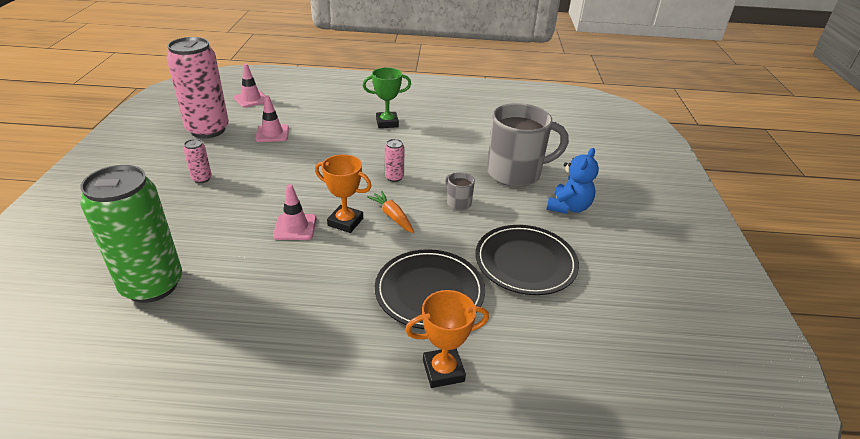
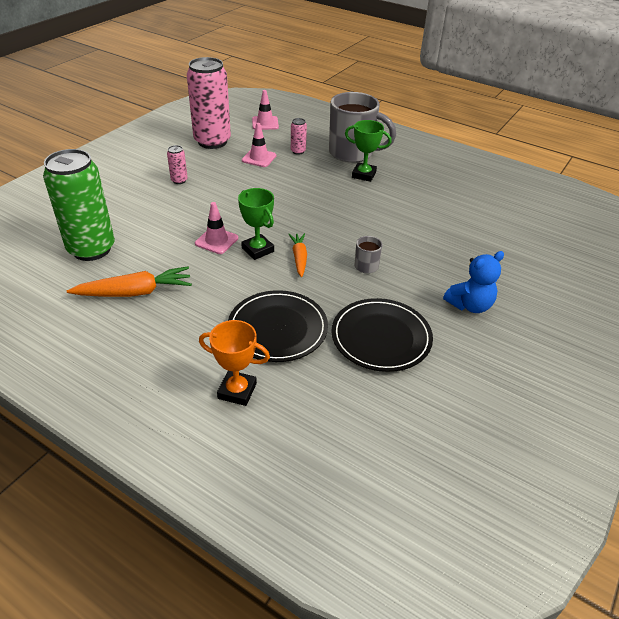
camera: 30 degrees right, 5 degrees up
(246, 314) = (135, 292): none -> orange carrot
(345, 222) = (258, 250): orange trophy -> green trophy
(394, 177) = (328, 225): pink can -> pink can (298, 151)
(516, 173) = (446, 257): grey mug -> grey mug (353, 153)

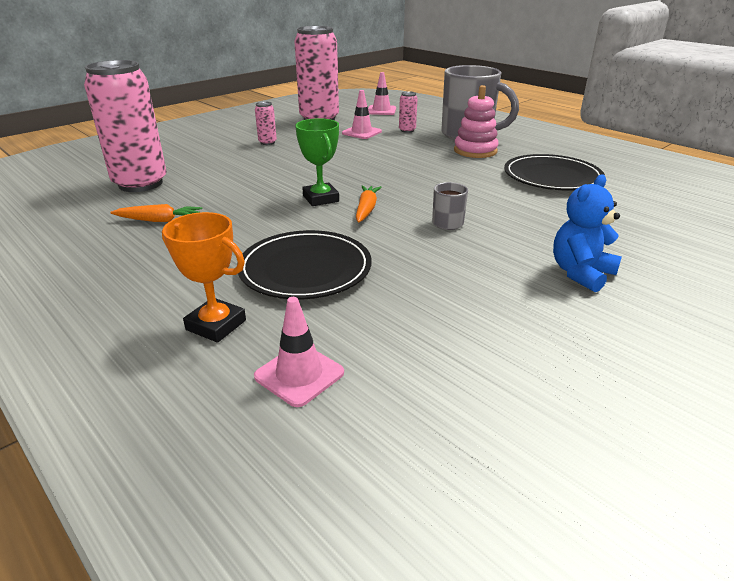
camera: 15 degrees right, 10 degrees down
(91, 249) = (140, 184): green can -> pink can
(135, 292) = (159, 220): orange carrot -> orange carrot, size x0.63
(216, 241) = (278, 188): pink traffic cone -> pink traffic cone (299, 374)
(364, 175) = (475, 151): green trophy -> pink stacking toy
(381, 337) = (440, 293): black plate -> black plate (552, 177)
(470, 305) = (580, 273): blue teddy bear -> blue teddy bear turned 150 degrees clockwise

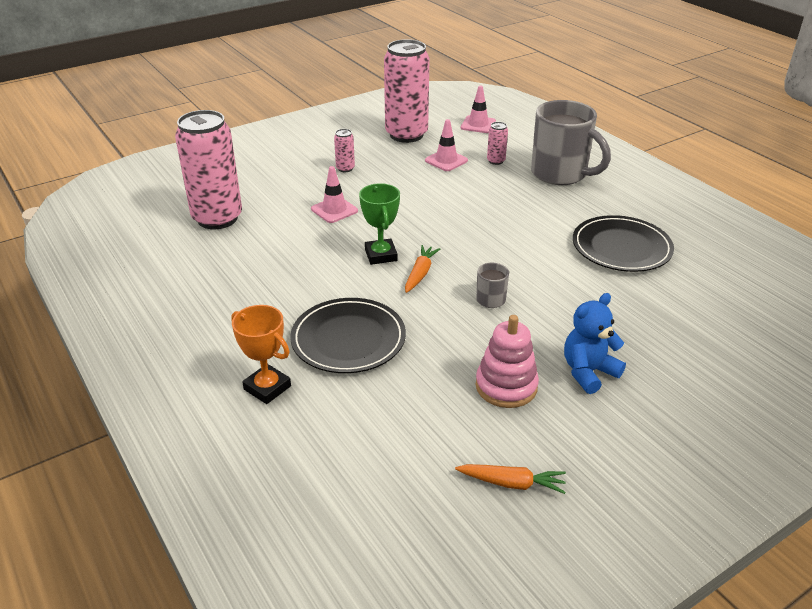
camera: 10 degrees right, 5 degrees up
(159, 220) = (231, 268): orange carrot -> orange carrot (511, 483)
(299, 374) = (322, 440): pink traffic cone -> pink traffic cone (334, 210)
(475, 151) = (557, 200): pink stacking toy -> pink stacking toy (506, 386)

